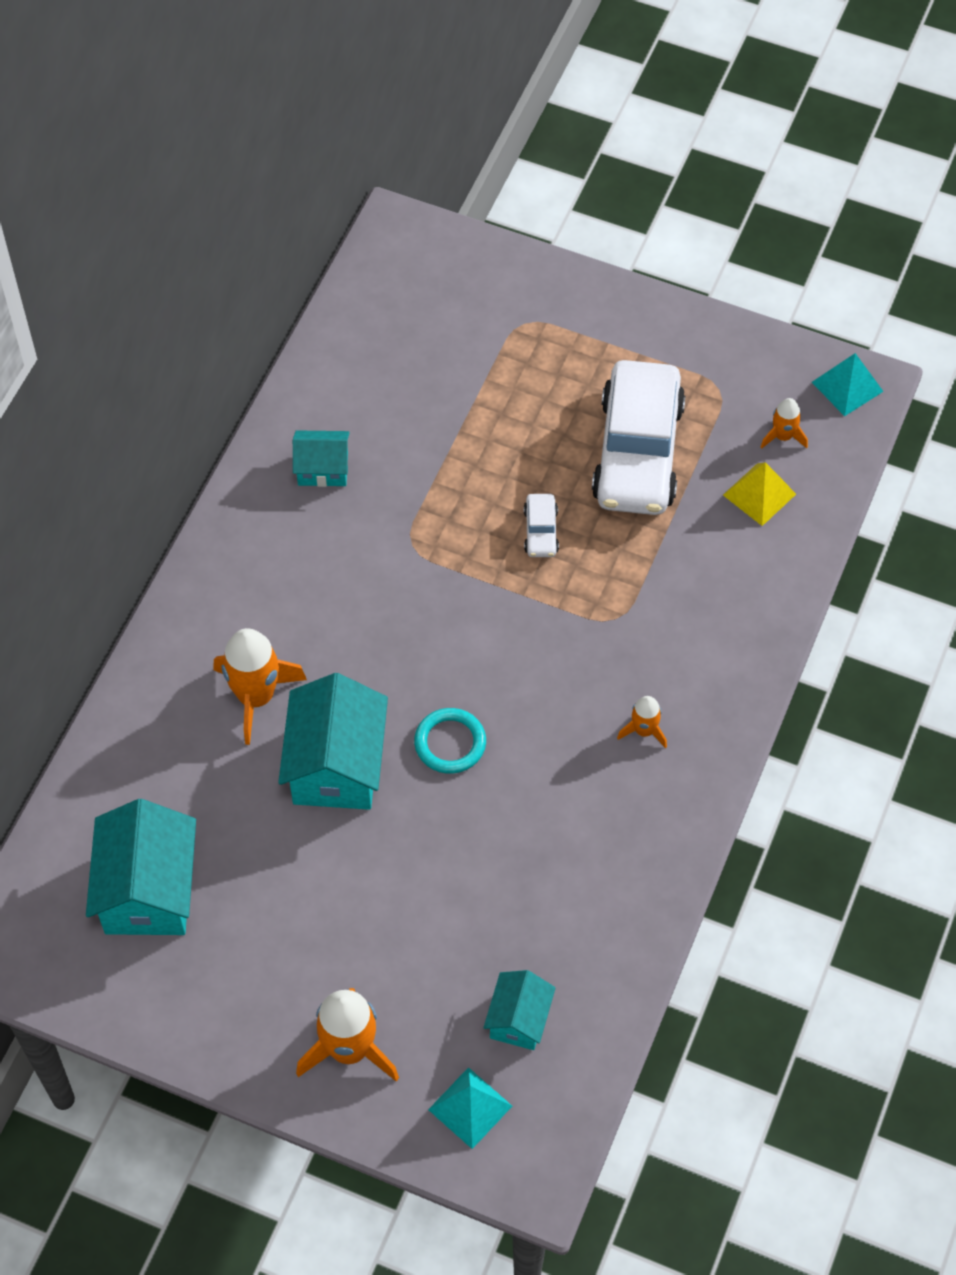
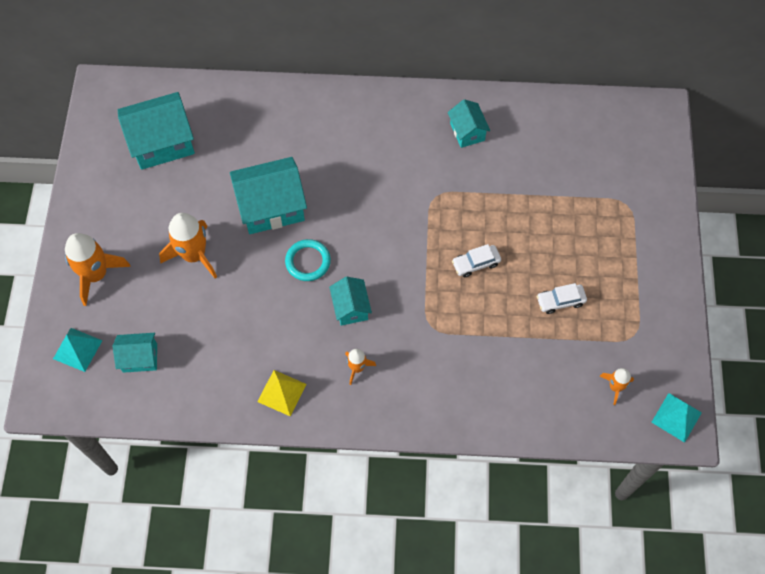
camera: 70 degrees right, 5 degrees up
(256, 697) = (300, 151): orange rocket -> orange rocket (194, 255)
(547, 709) = (351, 308): none -> turquoise house
(638, 452) = (560, 301): white car -> white car, size x0.41
(759, 494) = (562, 385): yellow pyramid -> yellow pyramid (281, 392)

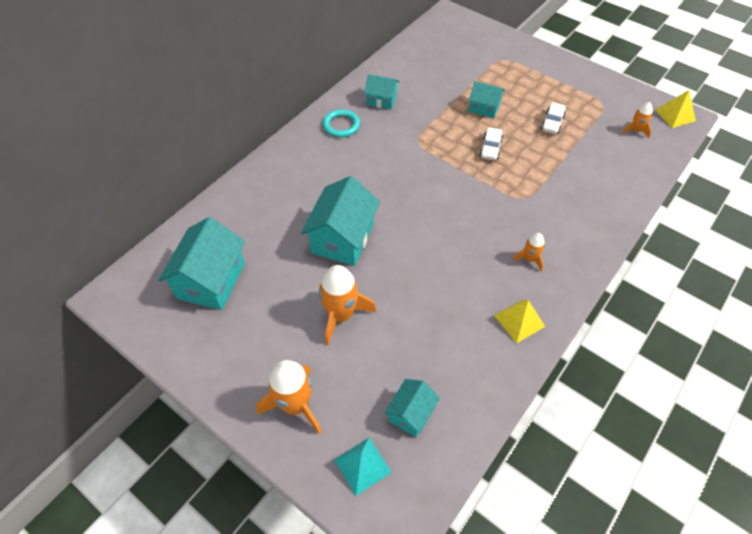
camera: 55 degrees left, 10 degrees down
(308, 261) = (411, 241): turquoise ring -> turquoise ring (341, 125)
(351, 308) = (473, 236): turquoise house -> turquoise house (484, 108)
(676, 417) = (675, 115): turquoise pyramid -> yellow pyramid

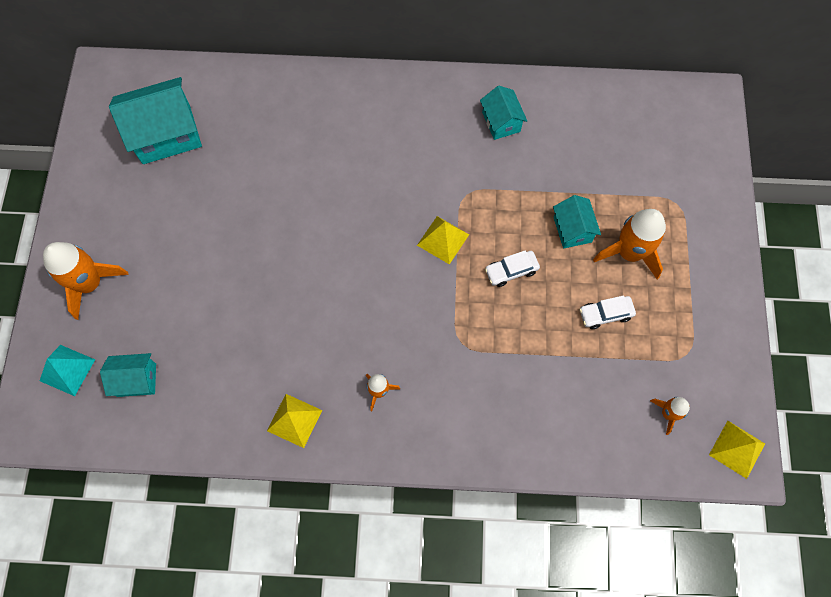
camera: 55 degrees right, 15 degrees up
(341, 125) = (432, 109): turquoise ring -> none
(341, 315) = (199, 261): orange rocket -> orange rocket (629, 253)
(342, 238) = (285, 207): turquoise house -> none
(441, 169) = (443, 240): none -> yellow pyramid

